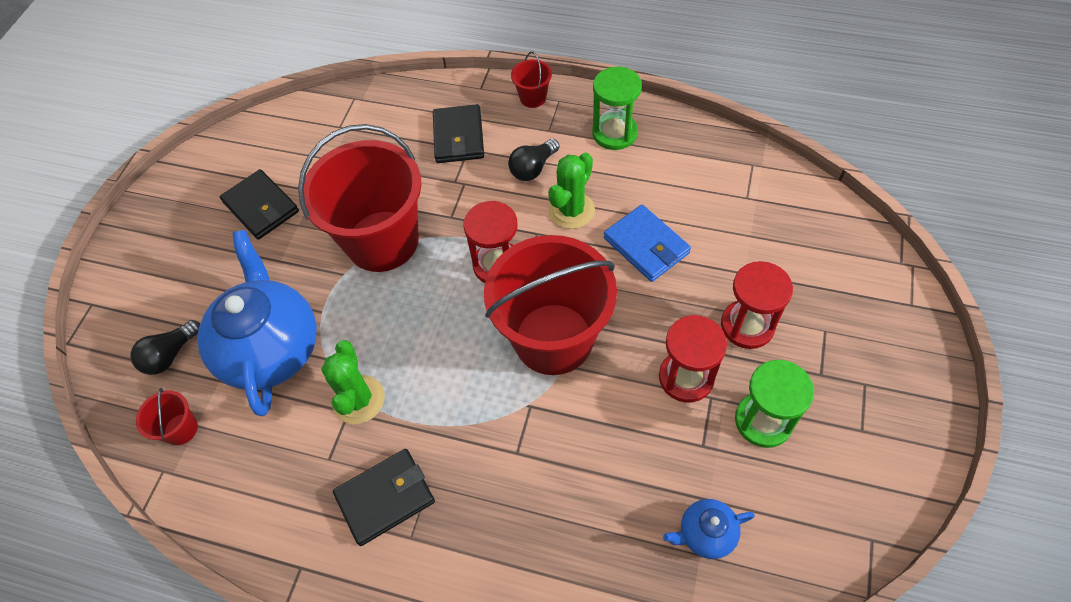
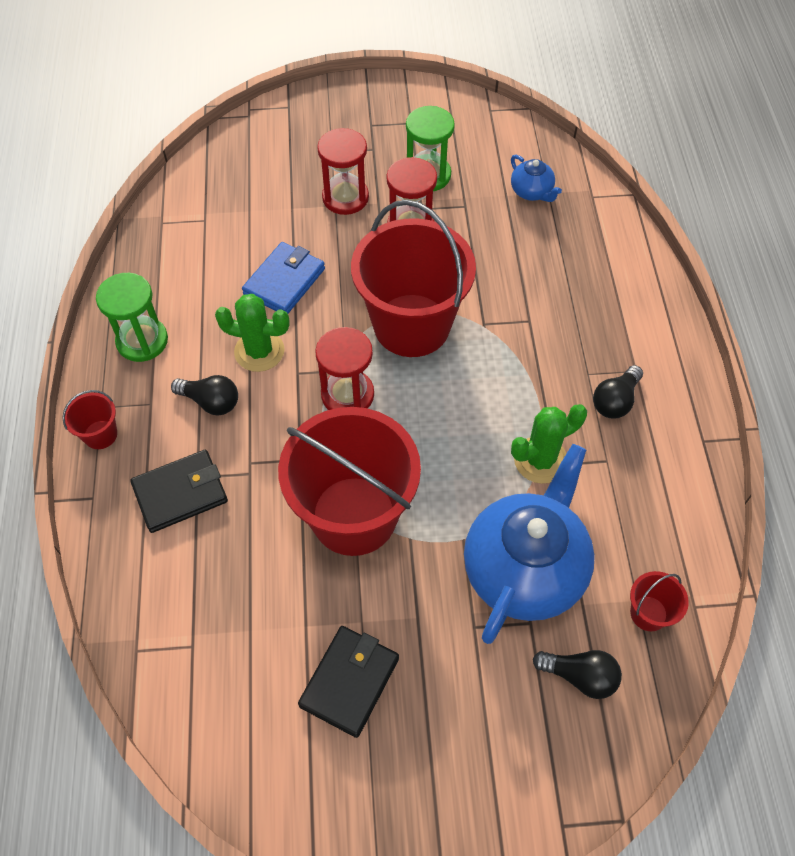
camera: 115 degrees left, 0 degrees up
(271, 348) = (525, 569): blue teapot -> blue teapot turned 150 degrees clockwise
(385, 498) = (615, 401): black wallet -> black light bulb

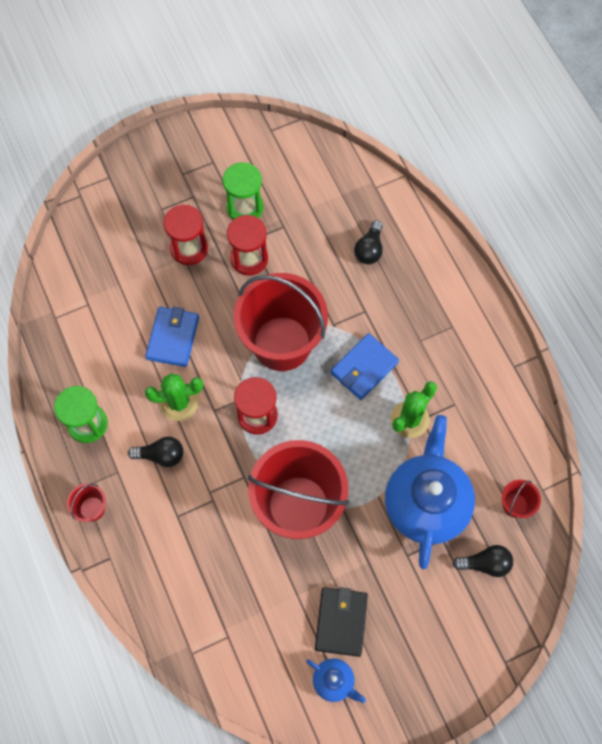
camera: 20 degrees left, 10 degrees up
(180, 493) = (171, 532): black wallet -> none
(503, 382) = (364, 368): none -> blue wallet
(532, 192) = (329, 198): blue teapot -> blue teapot (334, 681)
(615, 401) = (445, 356): black light bulb -> black light bulb (369, 249)

